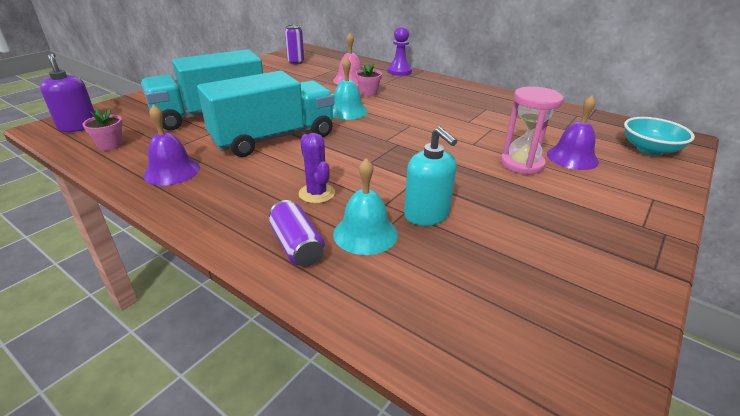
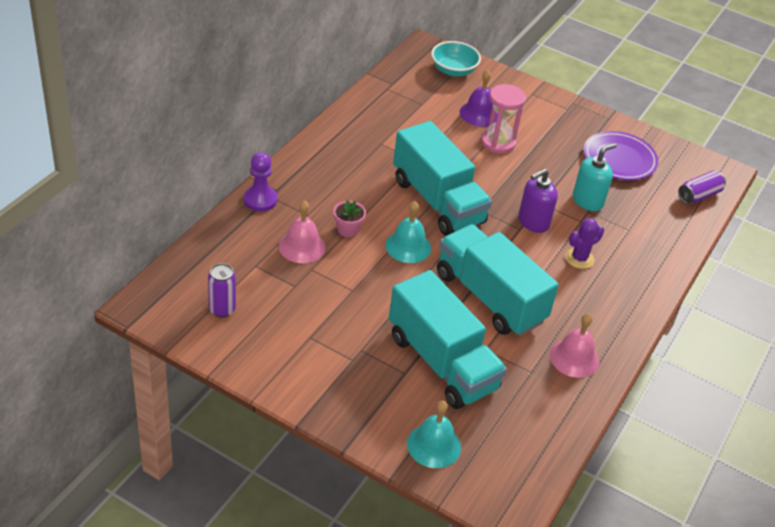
camera: 100 degrees left, 10 degrees up
(78, 126) = (502, 479): purple soap dispenser -> purple soap dispenser (533, 222)
(110, 145) = (539, 426): pink flower pot -> none
(172, 171) = (574, 358): purple bell -> pink bell
(297, 246) = (644, 263): purple can -> purple can (699, 195)
(365, 233) = (619, 231): turquoise bell -> turquoise bell (434, 445)
(408, 126) = (438, 201): none -> turquoise truck
(538, 261) = (619, 159): none -> purple plate

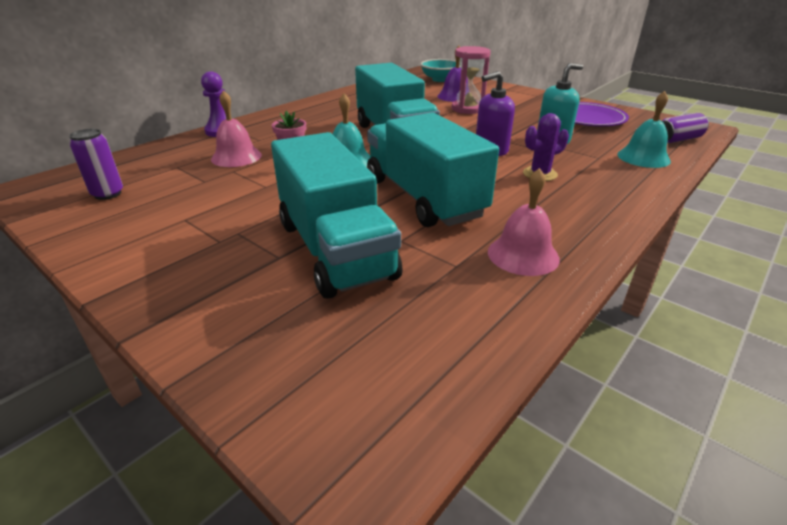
camera: 15 degrees right, 10 degrees down
(434, 445) = (268, 344): turquoise bell -> turquoise bell (643, 157)

